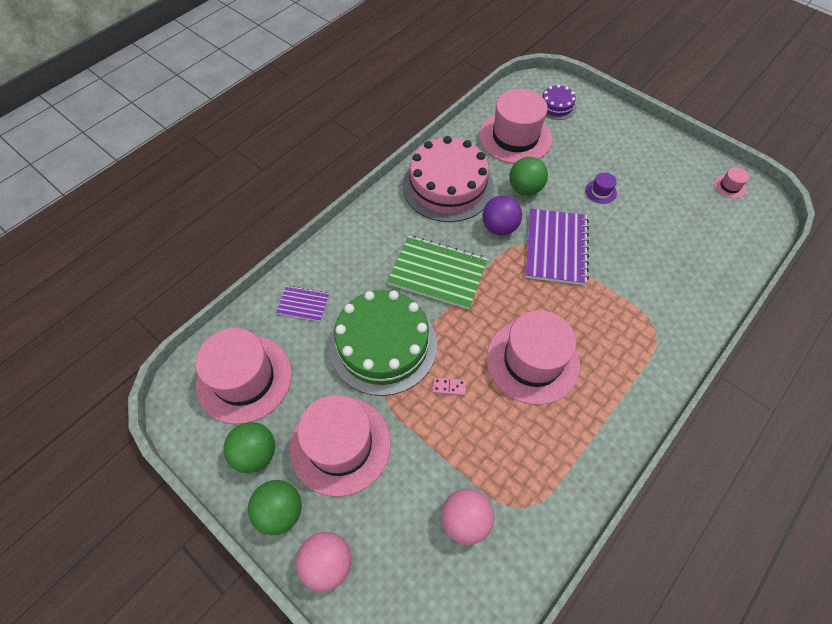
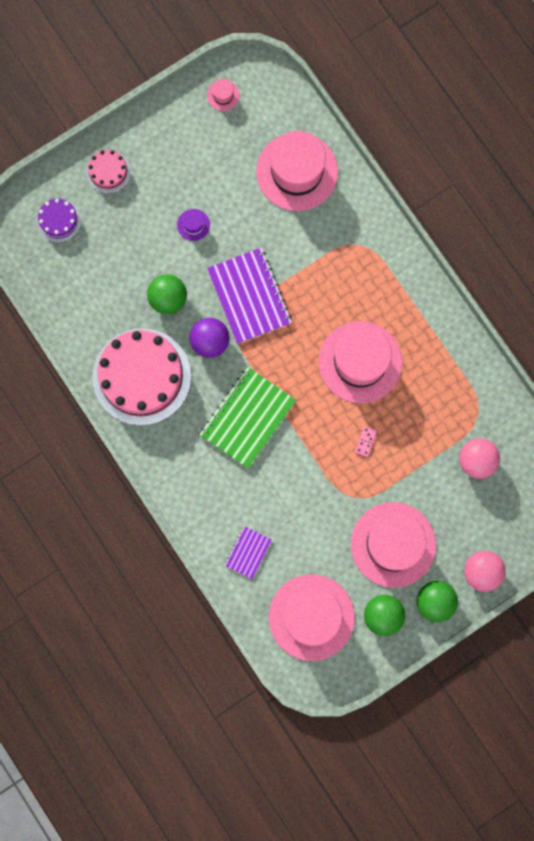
camera: 75 degrees left, 20 degrees up
(383, 344) = (310, 488): green cake -> none
(515, 137) = (93, 283): pink hat -> pink hat (297, 171)
(555, 248) = (249, 296): purple notebook -> purple notebook turned 45 degrees clockwise
(614, 126) = (108, 172): none -> pink cake

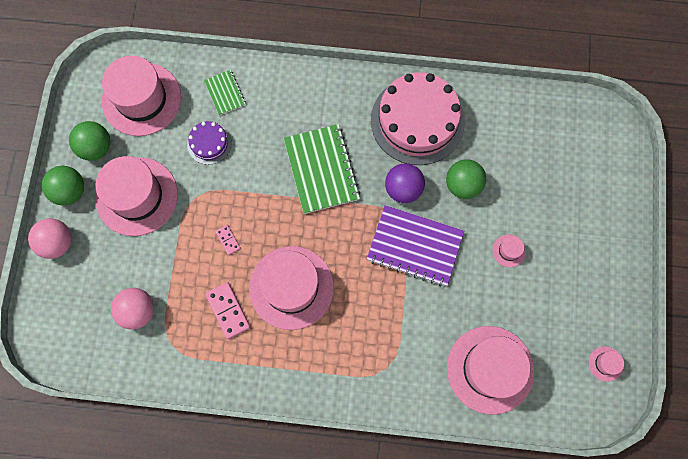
camera: 130 degrees right, 5 degrees down
(58, 220) = (592, 154): purple cake -> purple cake (209, 143)
(108, 172) = (605, 221): pink cake -> none
(193, 225) = (509, 250): purple hat -> pink hat
(248, 552) = (225, 93): purple notebook -> green notebook
(418, 394) = (228, 310): none -> pink domino

